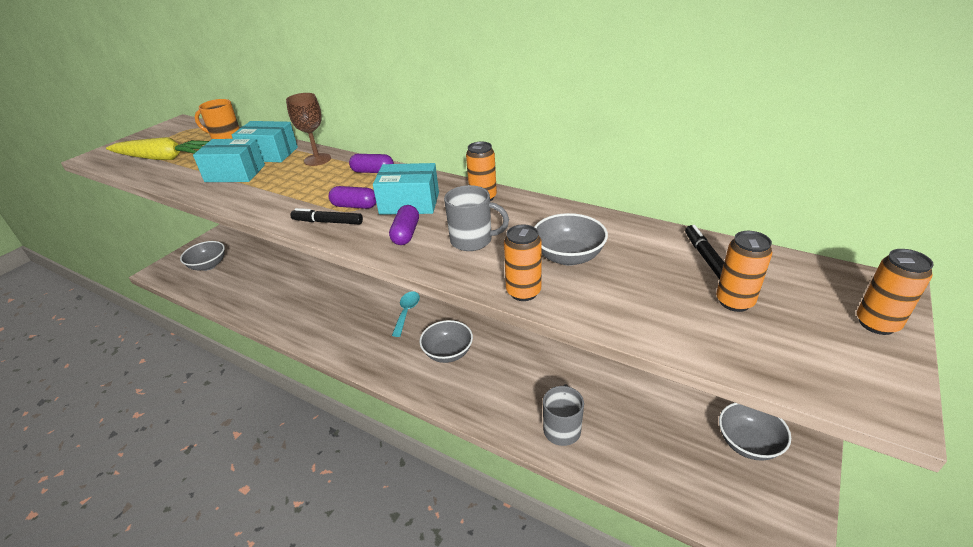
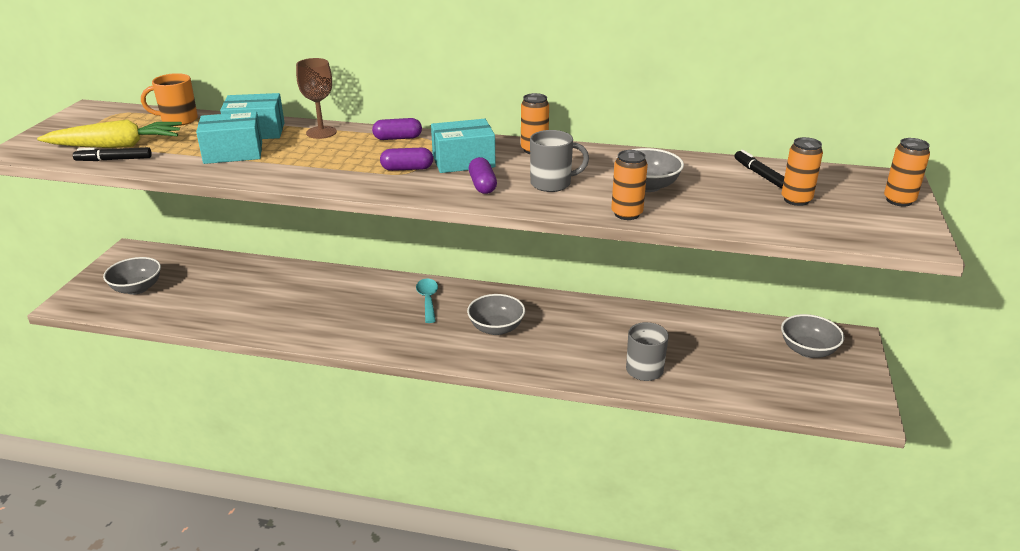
camera: 20 degrees left, 5 degrees down
(328, 222) = (391, 184): black marker -> black marker (114, 160)

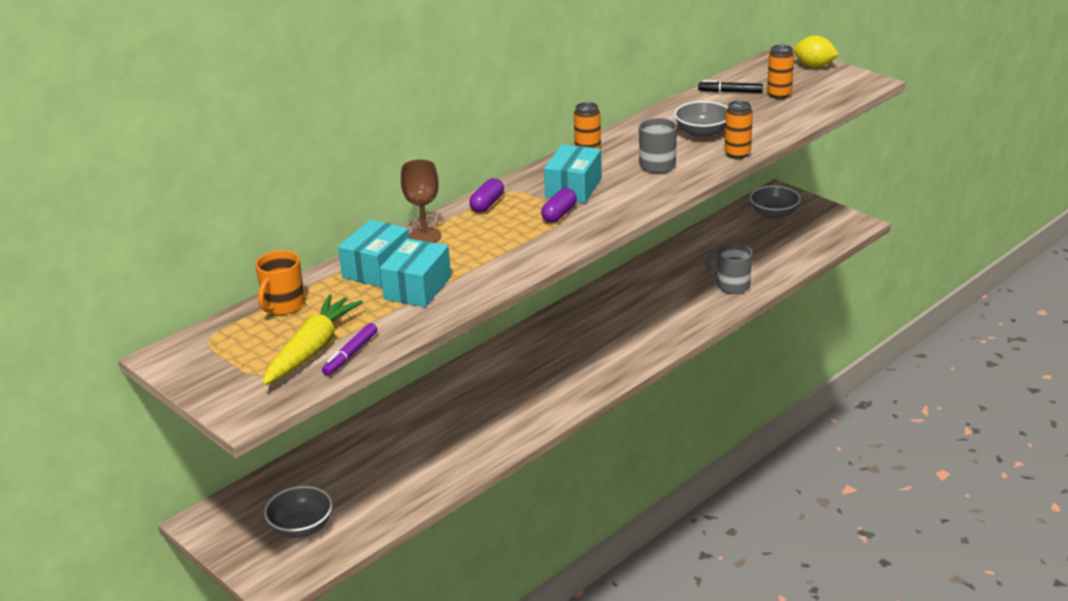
camera: 55 degrees left, 0 degrees up
(114, 160) = (350, 354): black marker -> purple marker
(428, 300) = (529, 353): turquoise spoon -> none
(482, 185) = (629, 192): purple capsule -> none
(496, 328) = (611, 332): grey bowl -> none
(899, 200) = (814, 66): orange can -> yellow lemon

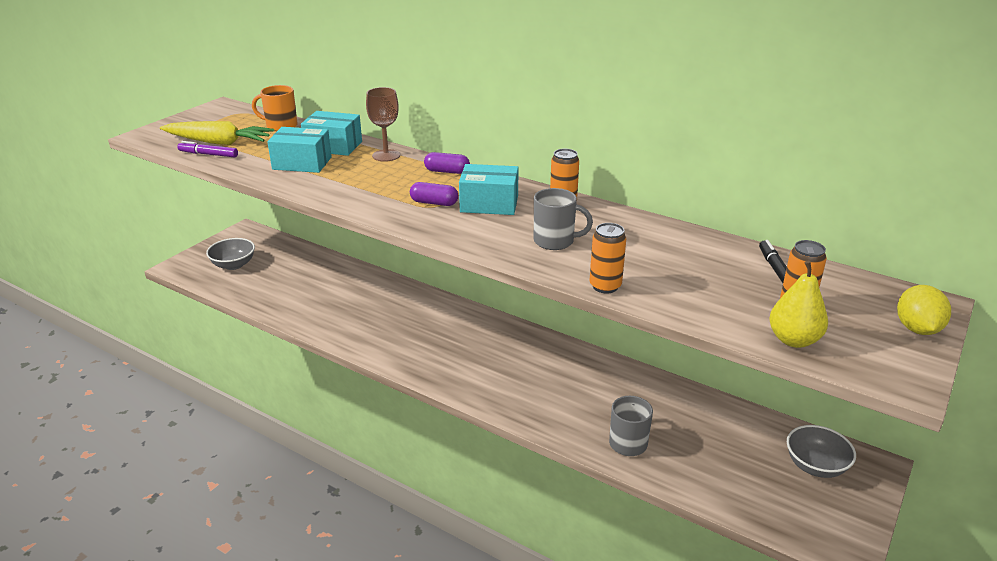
camera: 75 degrees right, 0 degrees up
(702, 133) = (647, 260): grey bowl -> none
(821, 103) = (793, 340): none -> yellow pear

